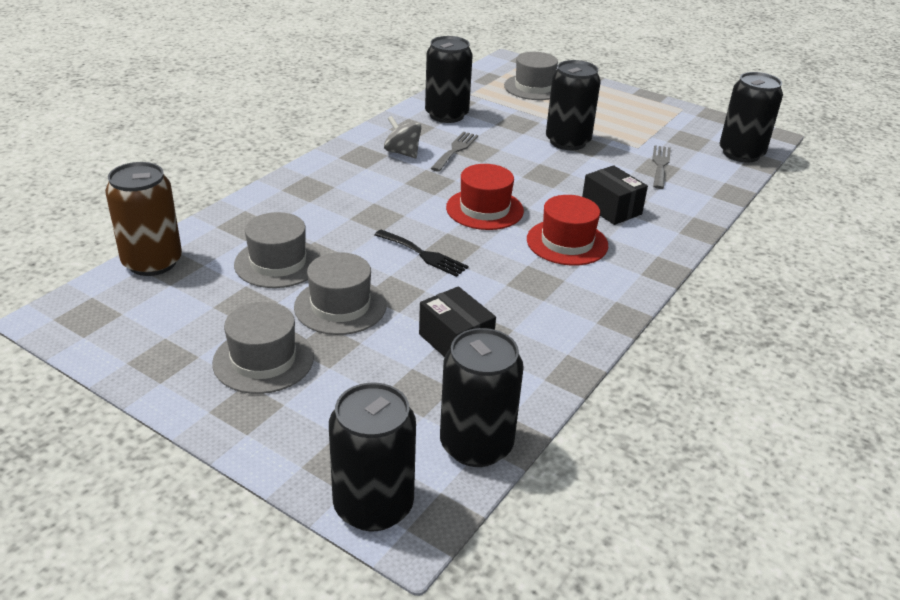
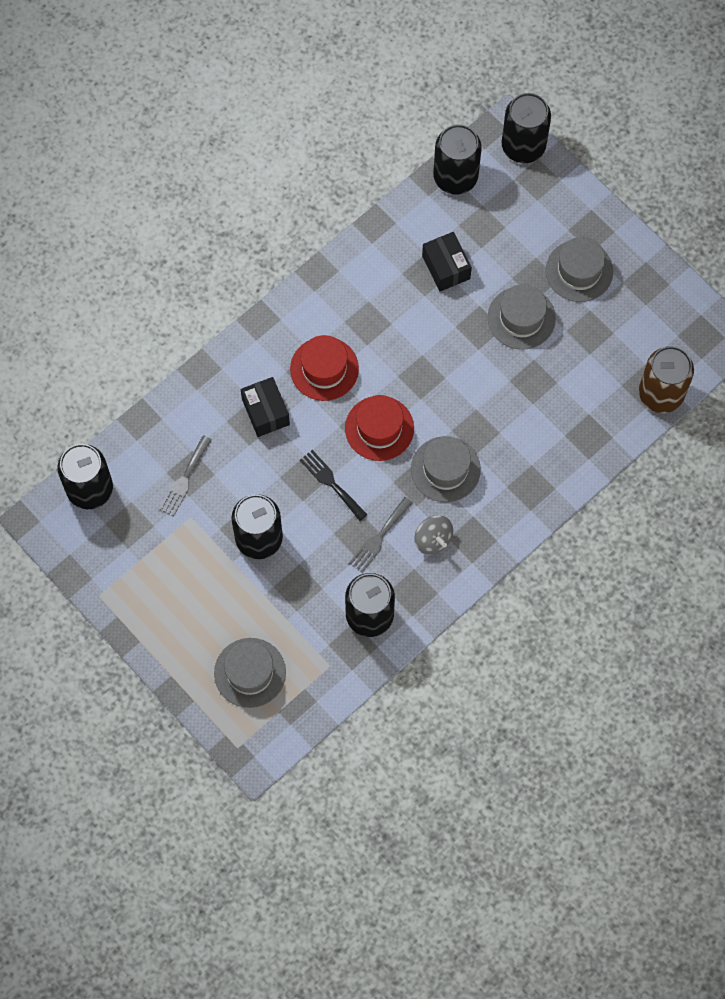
camera: 165 degrees left, 35 degrees up
(278, 263) = (564, 378): grey hat -> grey hat (445, 469)
(423, 254) = (447, 371): black fork -> black fork (331, 483)

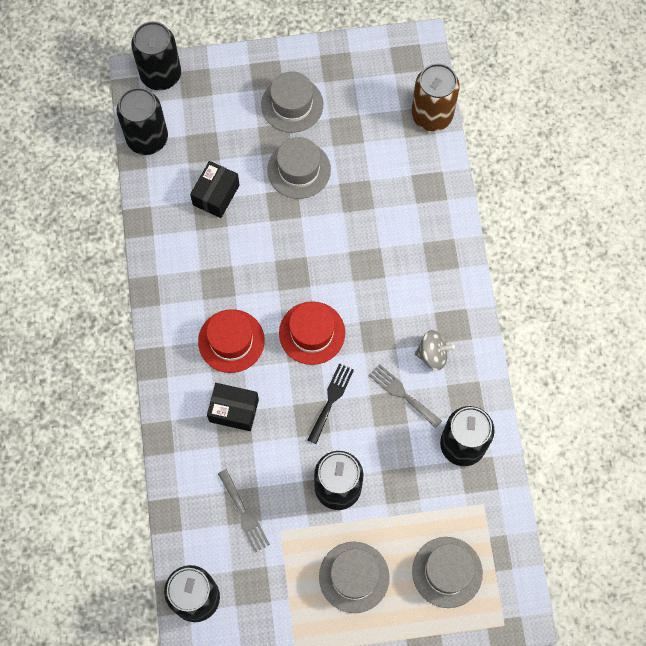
camera: 55 degrees left, 0 degrees up
(331, 483) = (331, 400): black fork -> black fork turned 120 degrees clockwise
(379, 537) = (402, 394): grey fork -> grey fork turned 150 degrees clockwise
(445, 469) = (381, 307): grey hat -> grey hat (354, 577)
(446, 267) = (216, 195): black box -> black box turned 75 degrees counterclockwise

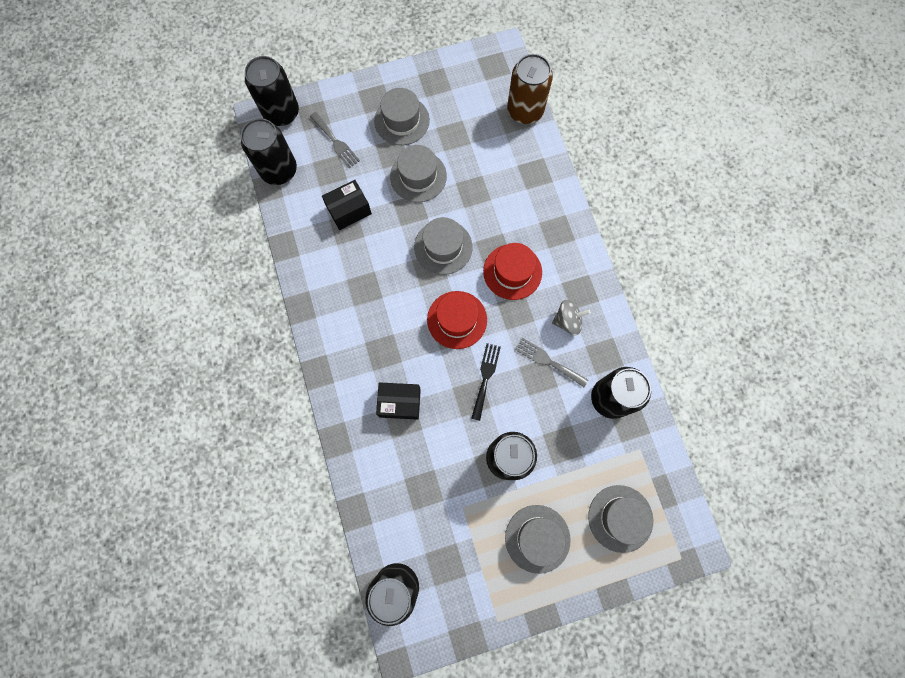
camera: 10 degrees left, 5 degrees up
(216, 195) = (349, 210): black box -> black box turned 45 degrees clockwise
(231, 341) = (386, 339): red hat -> red hat (512, 272)
(244, 514) = (426, 497): grey fork -> grey fork (335, 142)
(312, 252) = (443, 247): none -> grey hat

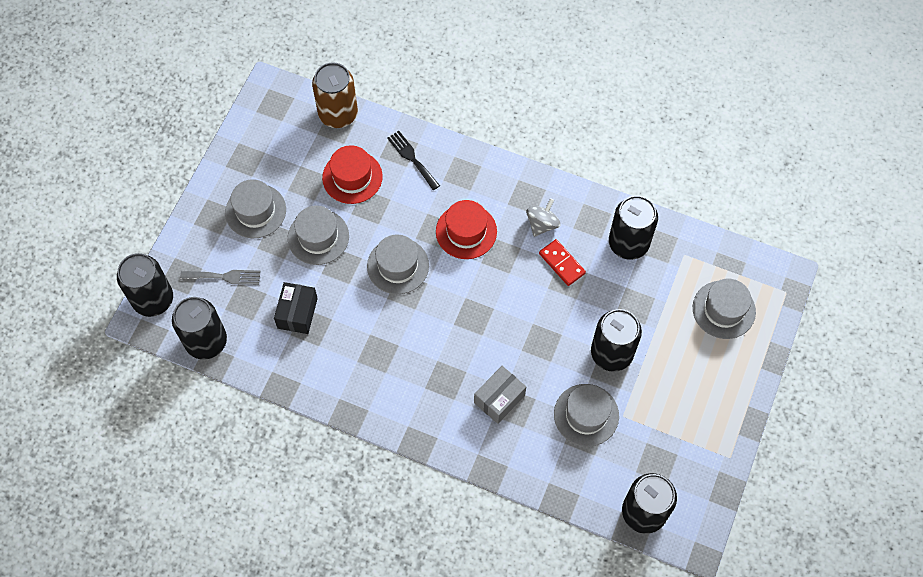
camera: 50 degrees left, 10 degrees down
(400, 402) = (499, 399): black box -> grey box
(457, 320) = (468, 303): red hat -> red hat (352, 177)
(485, 377) = (535, 319): black fork -> black fork (412, 158)
(537, 538) = (691, 380): grey hat -> grey hat (586, 415)
(548, 361) = (561, 263): grey fork -> red domino

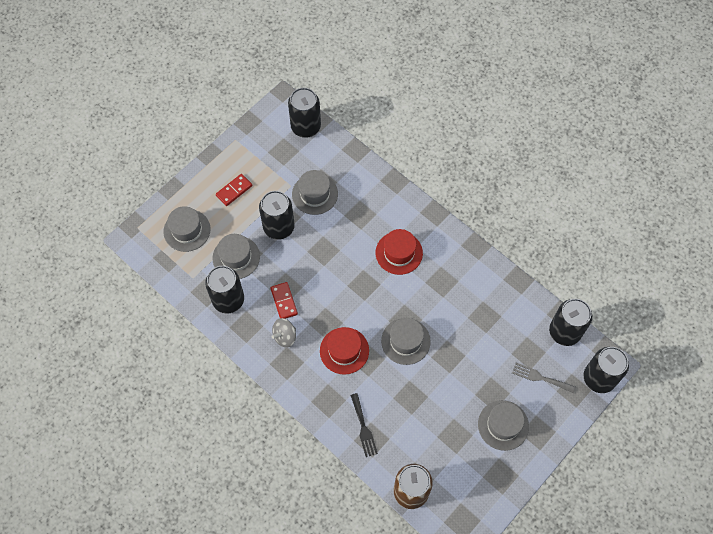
camera: 160 degrees left, 0 degrees up
(297, 313) = (492, 330): black box -> none
(318, 237) = (459, 385): grey hat -> grey hat (236, 257)
(352, 177) = (417, 428): red hat -> red hat (399, 253)
(499, 399) = (368, 223): grey box -> none
(693, 382) = (234, 190): none -> red domino

